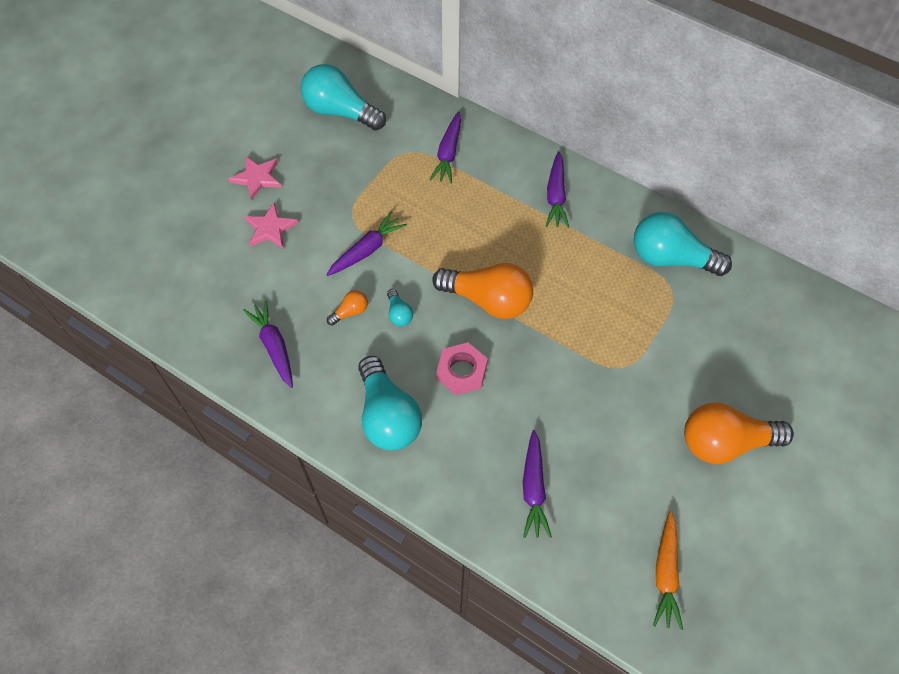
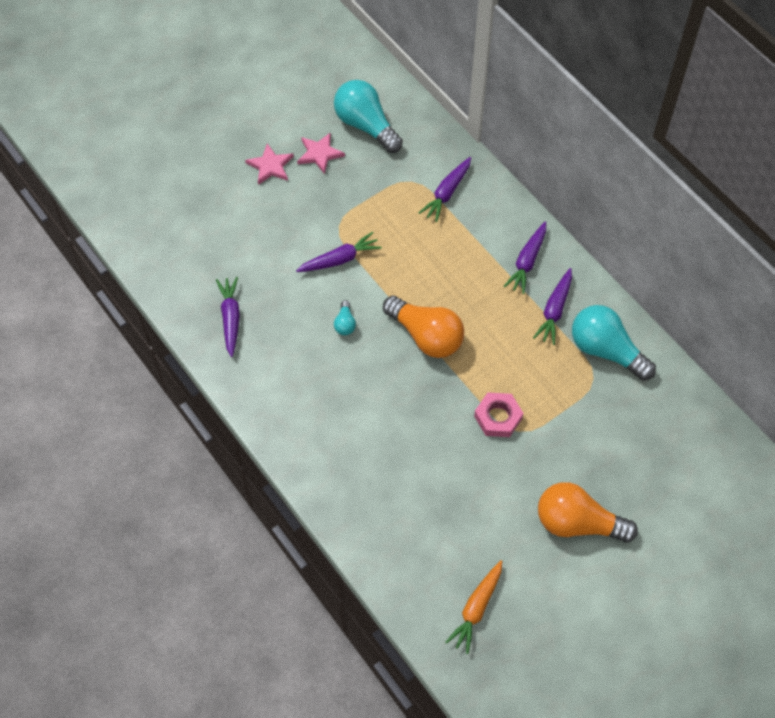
camera: 20 degrees right, 0 degrees up
(270, 228) = (265, 215): pink star -> pink star (319, 154)
(350, 312) = (304, 309): orange light bulb -> none
(387, 416) = (301, 406): turquoise light bulb -> none
(462, 371) = (378, 390): pink nut -> pink nut (498, 417)
(533, 488) = (397, 505): purple carrot -> purple carrot (554, 310)

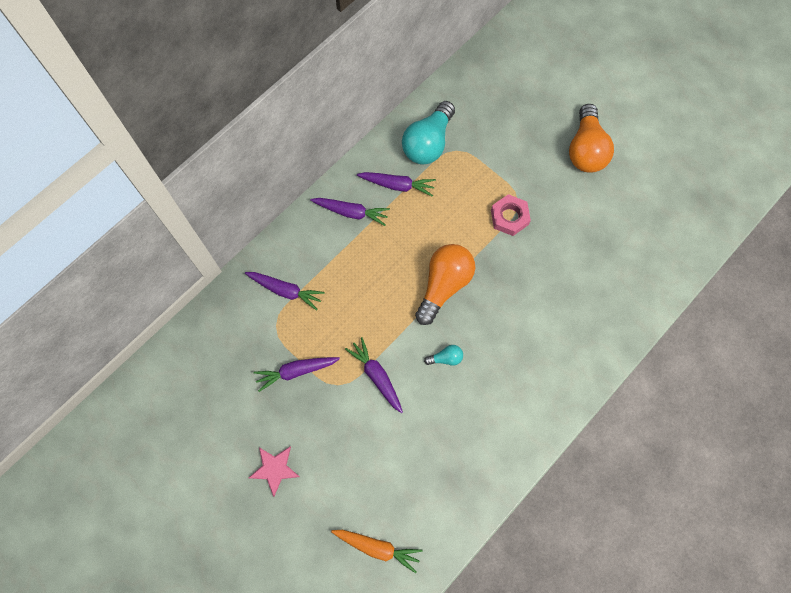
camera: 100 degrees left, 10 degrees up
(230, 318) = (462, 467): purple carrot -> purple carrot (296, 371)
(319, 154) = (253, 421): pink star -> none
(366, 125) = (212, 380): turquoise light bulb -> none
(476, 608) = (676, 212): orange carrot -> orange carrot (377, 547)

